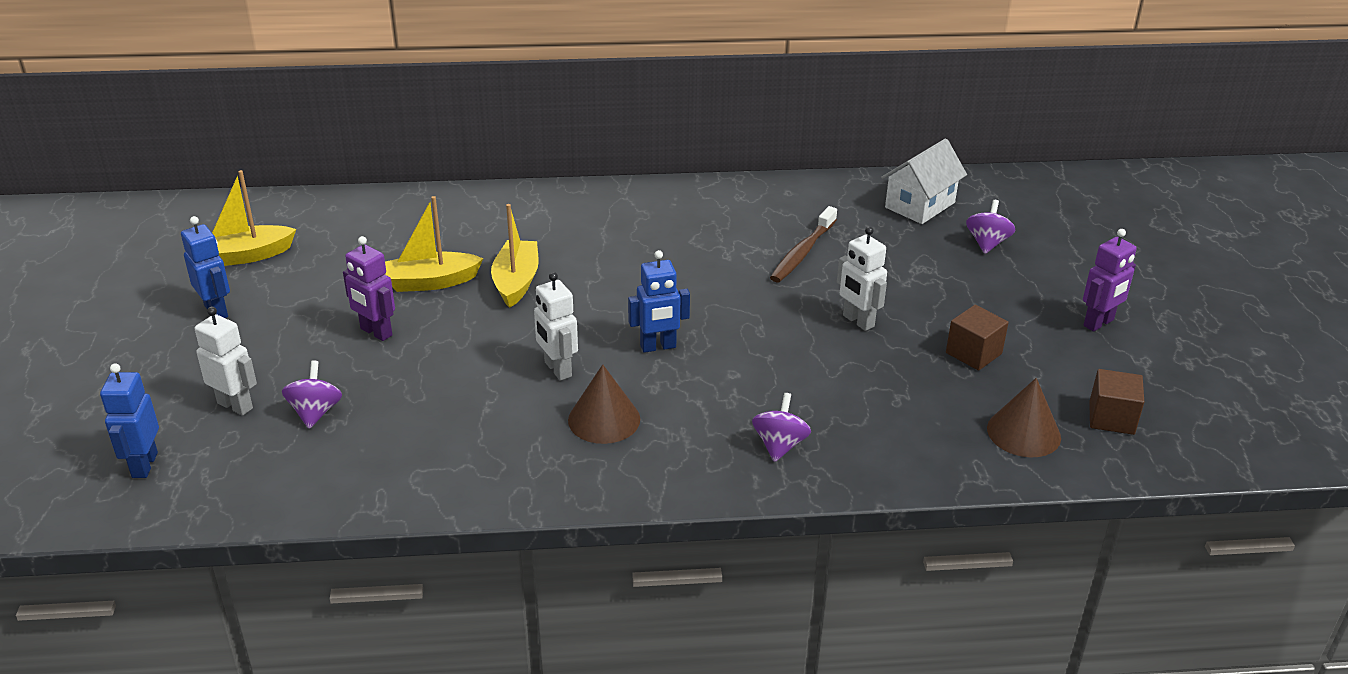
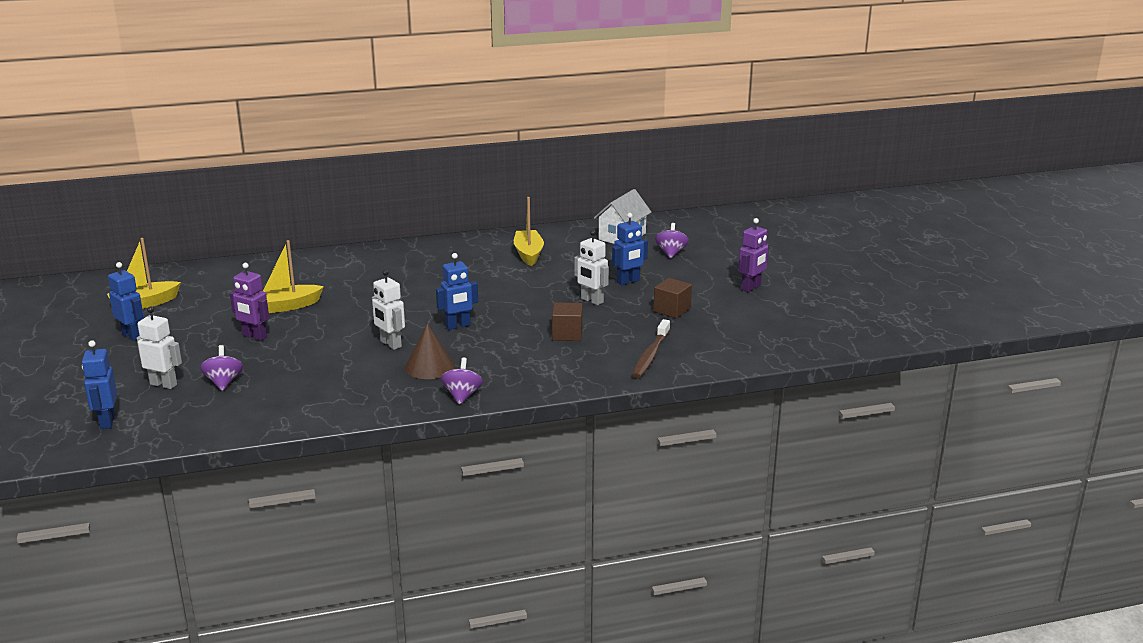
camera: 10 degrees left, 10 degrees down
(516, 282) = (348, 301): yellow boat -> yellow boat (528, 254)
(779, 445) = (552, 368): purple spinning top -> purple spinning top (462, 395)
(803, 252) = (547, 268): brown toothbrush -> brown toothbrush (651, 355)
(916, 291) = (628, 282): none -> blue robot
(1023, 432) = (711, 346): brown cone -> none
(1111, 418) = (766, 334): brown cube -> brown cube (567, 334)

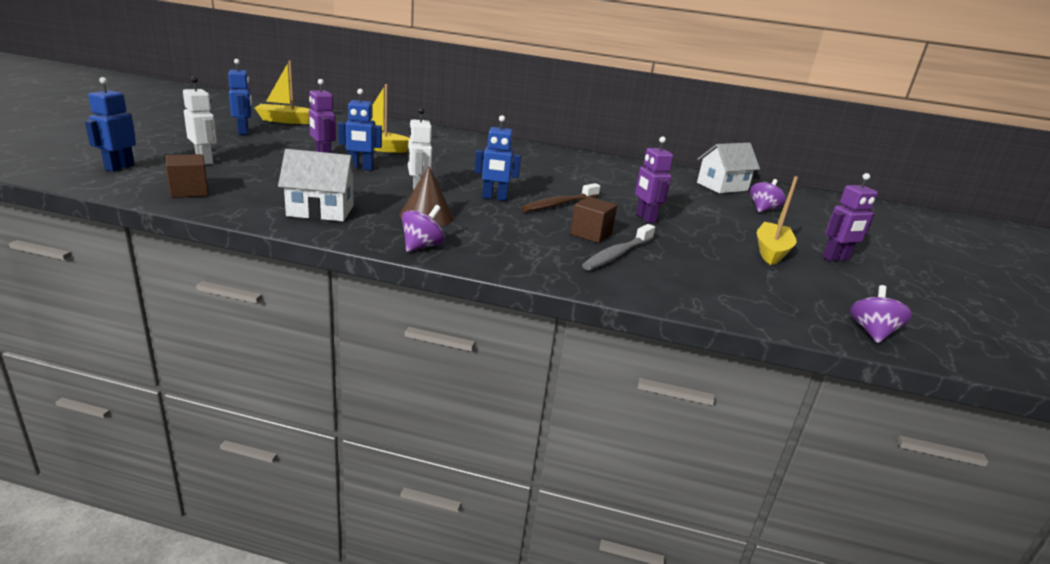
camera: 25 degrees right, 0 degrees up
(223, 382) = (247, 173): purple spinning top -> purple spinning top (872, 332)
(344, 395) = (320, 211): none -> white house
(528, 254) = (620, 174): yellow boat -> yellow boat (771, 251)
(592, 301) = (645, 218): white robot -> purple robot
(602, 346) = (618, 254): none -> grey toothbrush
(628, 282) = (698, 216): blue robot -> blue robot (360, 168)
(651, 355) = (664, 279): brown toothbrush -> brown toothbrush (559, 204)
(672, 310) = (725, 249): brown cube -> brown cube (189, 191)

